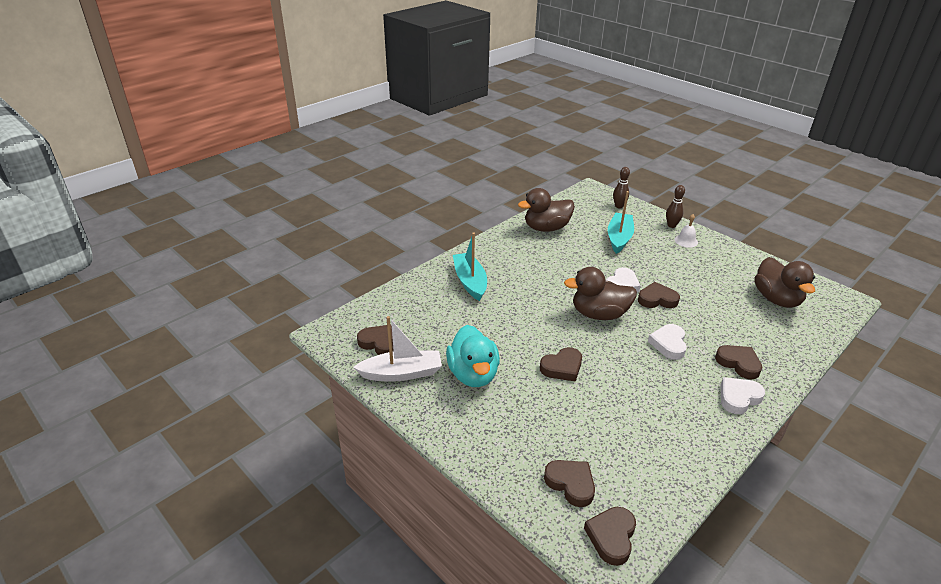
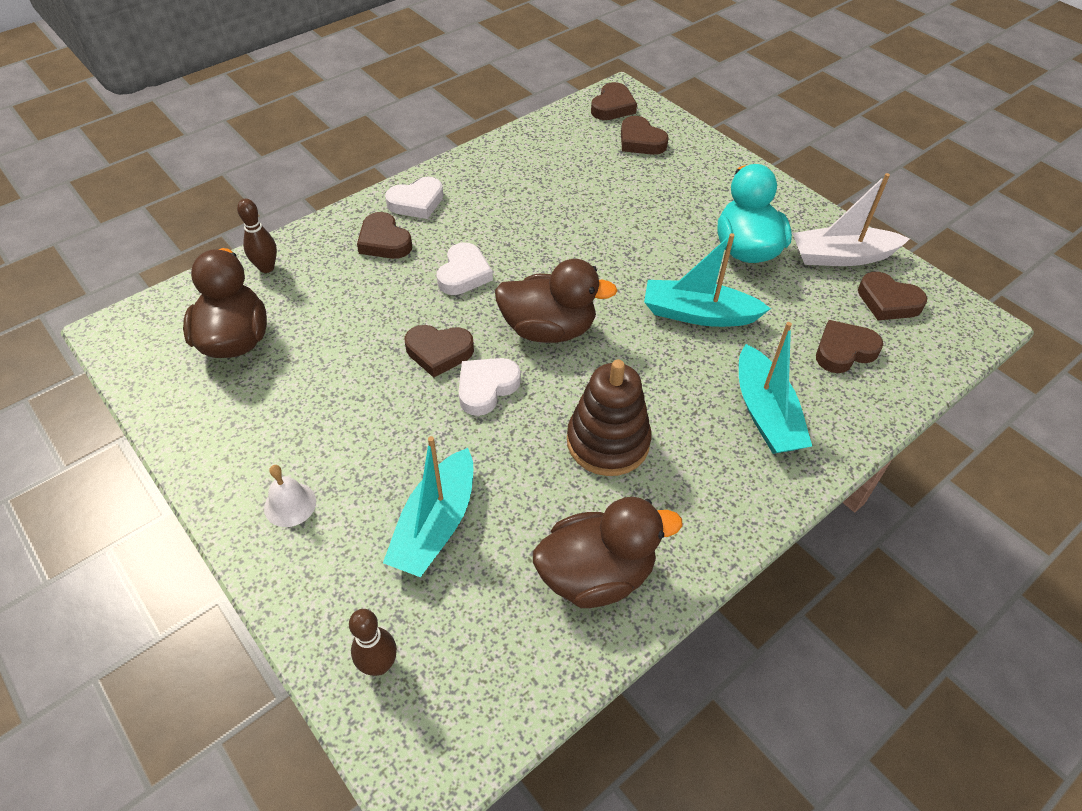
camera: 175 degrees left, 15 degrees up
(507, 328) = (698, 314): none -> turquoise boat
(551, 267) = (608, 442): none -> brown stacking toy
(562, 367) = (626, 251): brown heart -> brown heart (844, 351)
(671, 225) = (288, 565): brown bowling pin -> brown bowling pin (266, 267)

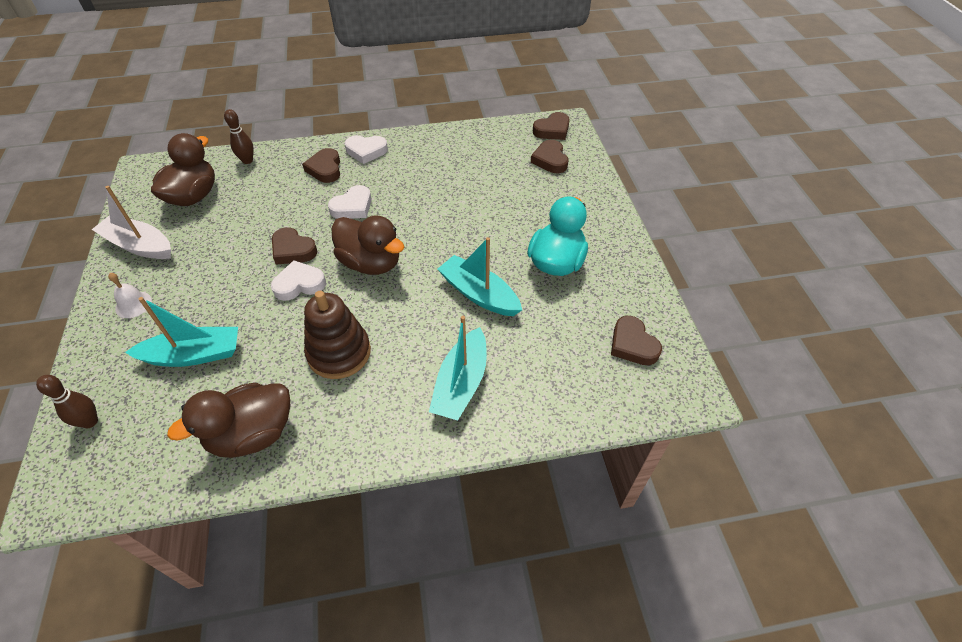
camera: 30 degrees right, 0 degrees up
(435, 525) = (194, 355): turquoise boat -> turquoise boat turned 150 degrees counterclockwise
(596, 574) = (252, 434): brown duck -> brown duck turned 135 degrees clockwise
(841, 256) = (626, 296): white boat -> white boat (139, 246)
(844, 351) = (562, 366): brown heart -> none

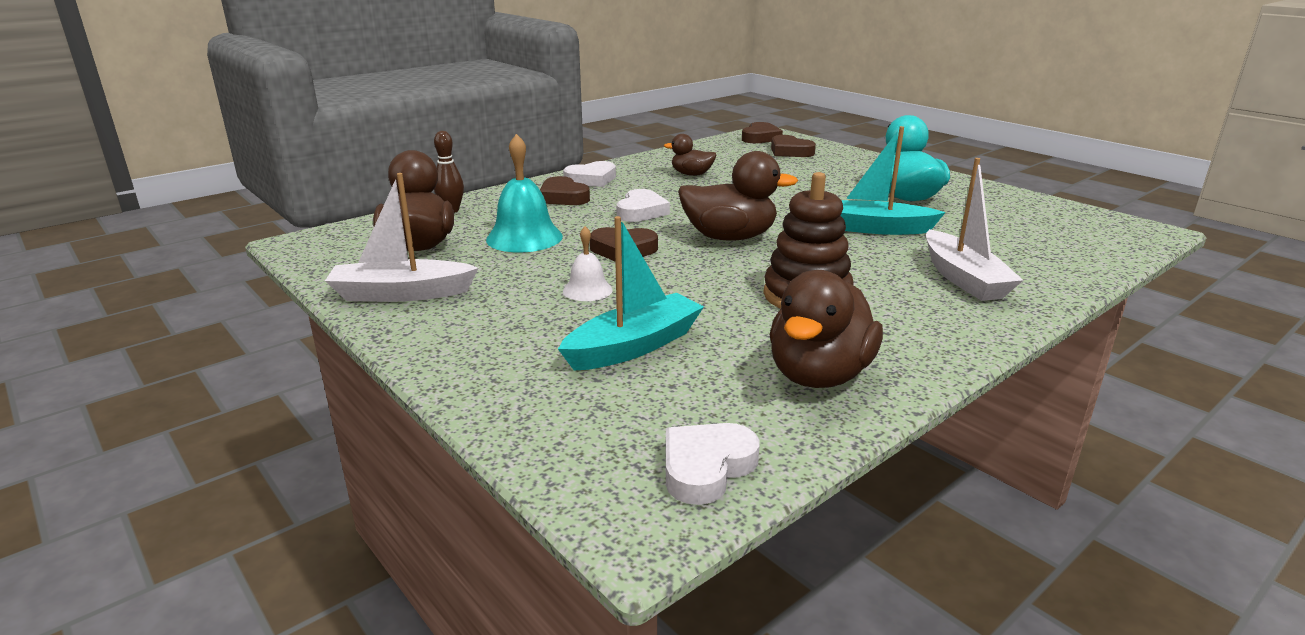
camera: 30 degrees left, 25 degrees down
(90, 422) = (581, 439): brown bowling pin -> none
(133, 304) = (474, 335): white bell -> white bell (587, 290)
(255, 211) = (524, 237): none -> turquoise bell
(299, 284) = (674, 268): white heart -> white heart (706, 468)
(439, 169) = (691, 174): none -> brown duck
(461, 383) = (963, 278): turquoise boat -> white boat
(632, 344) = (1054, 221): brown heart -> none

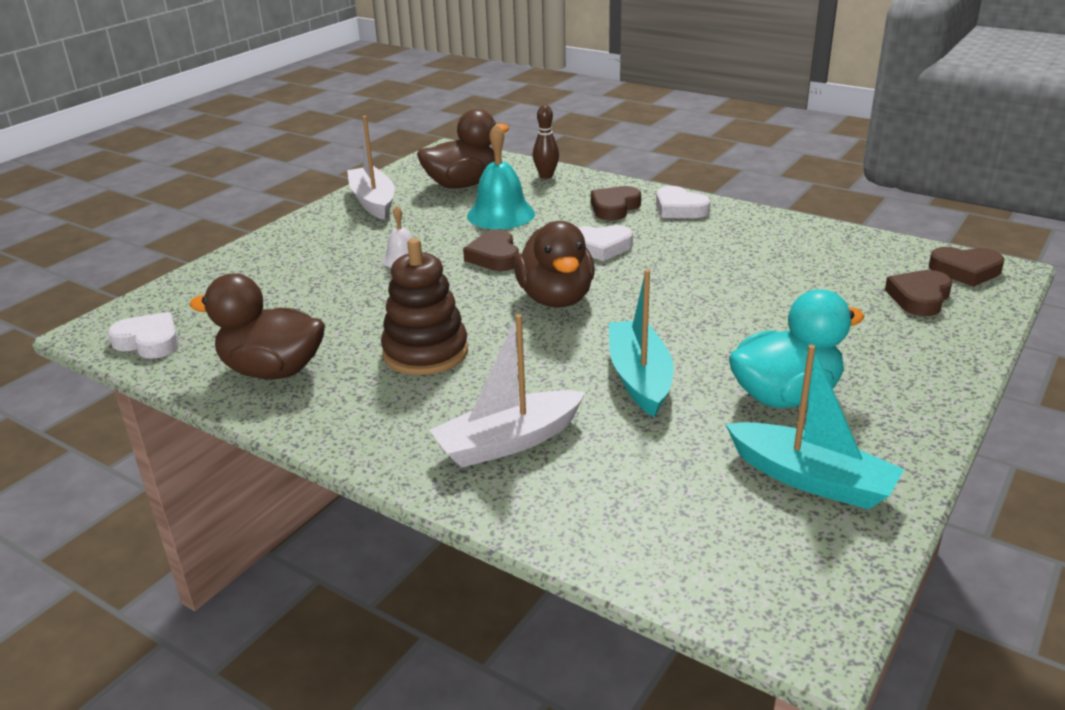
camera: 75 degrees right, 5 degrees up
(634, 346) = (309, 292): turquoise boat -> turquoise boat (811, 479)
(691, 174) = (747, 252): brown duck -> none

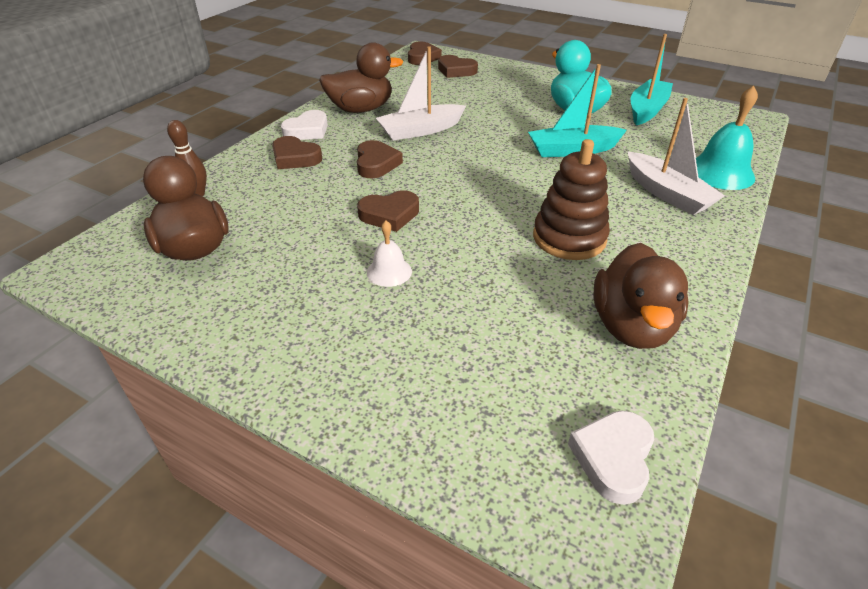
camera: 95 degrees left, 10 degrees up
(373, 202) = (217, 317): white boat -> white boat (420, 130)
(501, 214) = (291, 216): turquoise bell -> turquoise bell (720, 172)
(556, 299) = (469, 182): brown duck -> brown duck (361, 109)
(600, 247) = (376, 164): white heart -> brown heart

